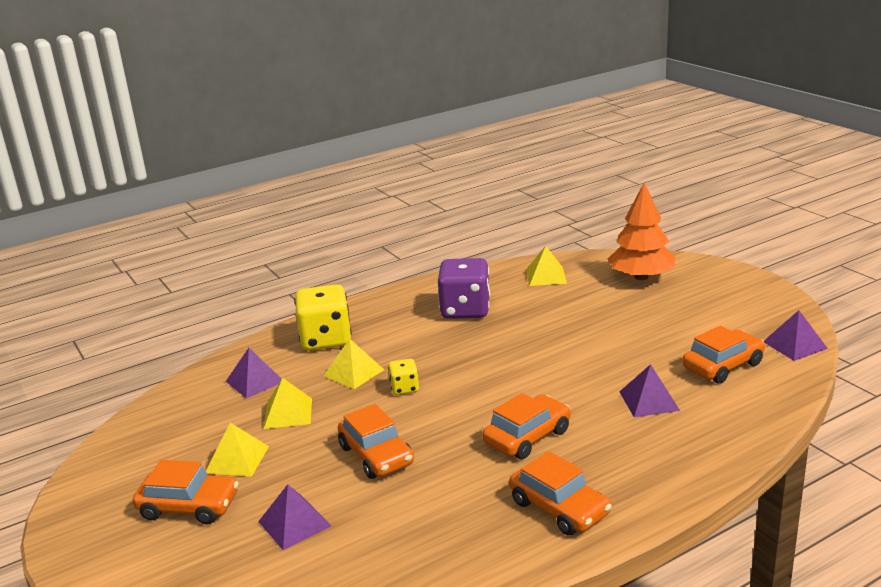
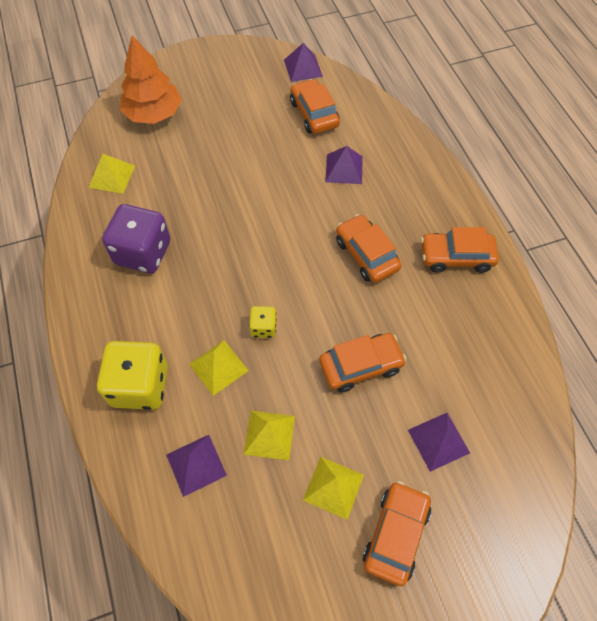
camera: 80 degrees left, 35 degrees up
(559, 508) = (456, 257): orange car -> orange car turned 150 degrees counterclockwise

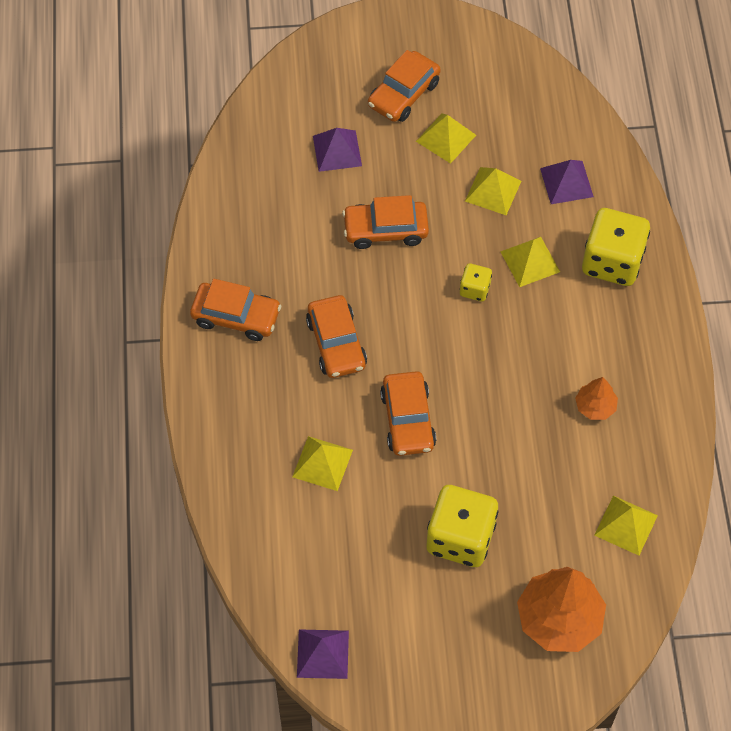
camera: 165 degrees left, 0 degrees up
(143, 253) = (595, 406): purple dice -> orange tree
(231, 144) = (460, 538): none -> yellow dice
(314, 114) = (333, 562): orange car -> orange car (407, 420)
(344, 169) = (322, 463): purple pyramid -> yellow pyramid

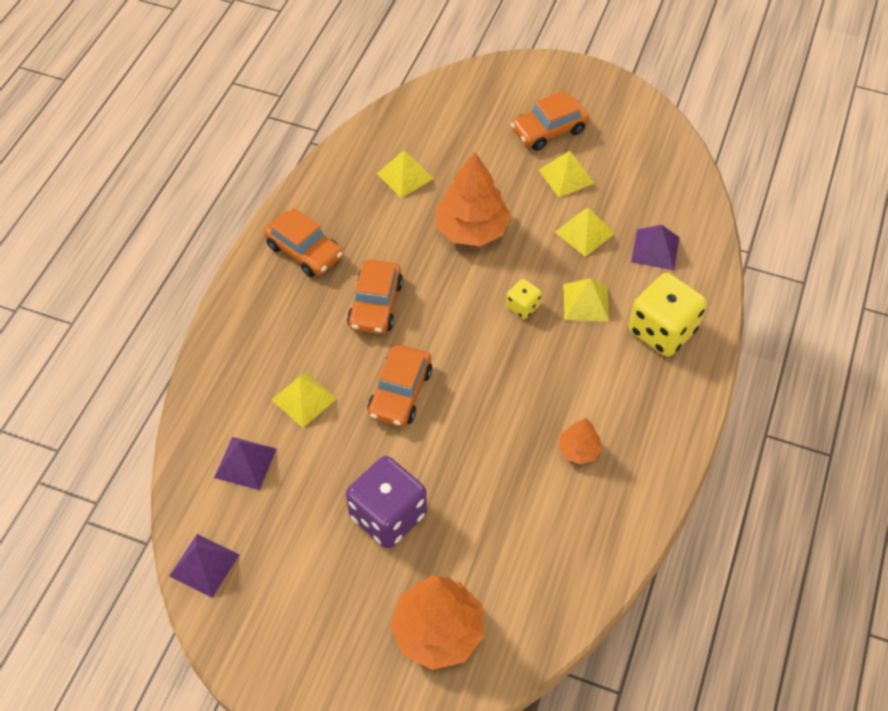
camera: 25 degrees right, 5 degrees down
(337, 151) = (466, 154): purple pyramid -> purple pyramid (245, 463)
(385, 229) = (472, 229): orange car -> orange tree
(460, 538) = (388, 515): yellow dice -> purple dice
(626, 525) = (550, 571): yellow pyramid -> yellow pyramid (405, 175)

